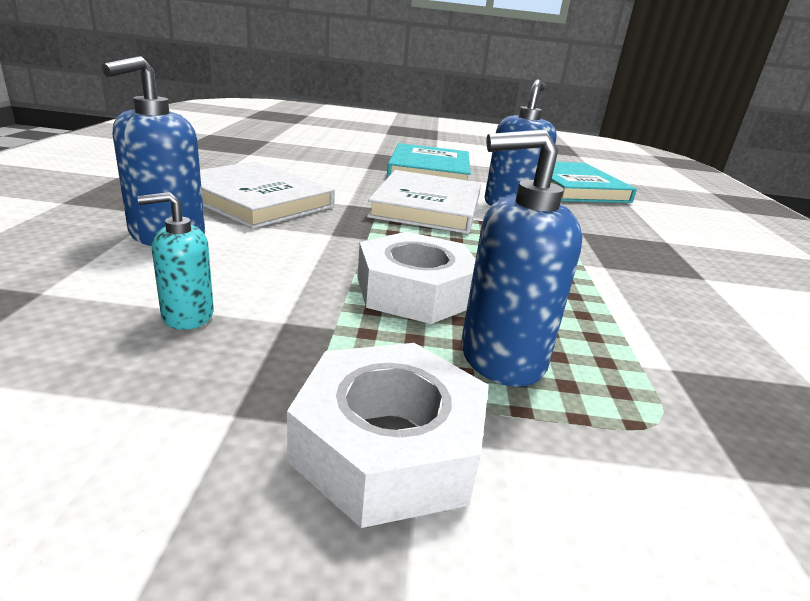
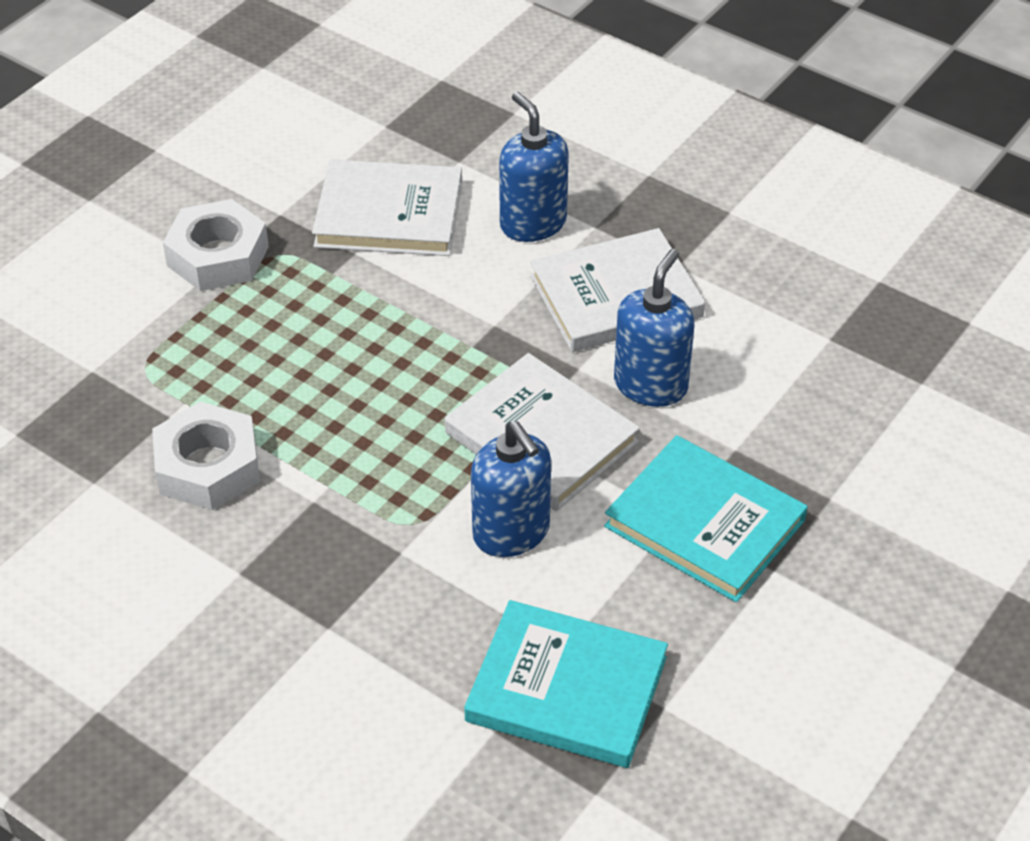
camera: 125 degrees right, 20 degrees up
(187, 316) = (389, 214): turquoise soap dispenser -> white book
(415, 291) = (353, 333): white nut -> white nut (208, 466)
(501, 357) = (245, 335): blue soap dispenser -> blue soap dispenser (650, 385)

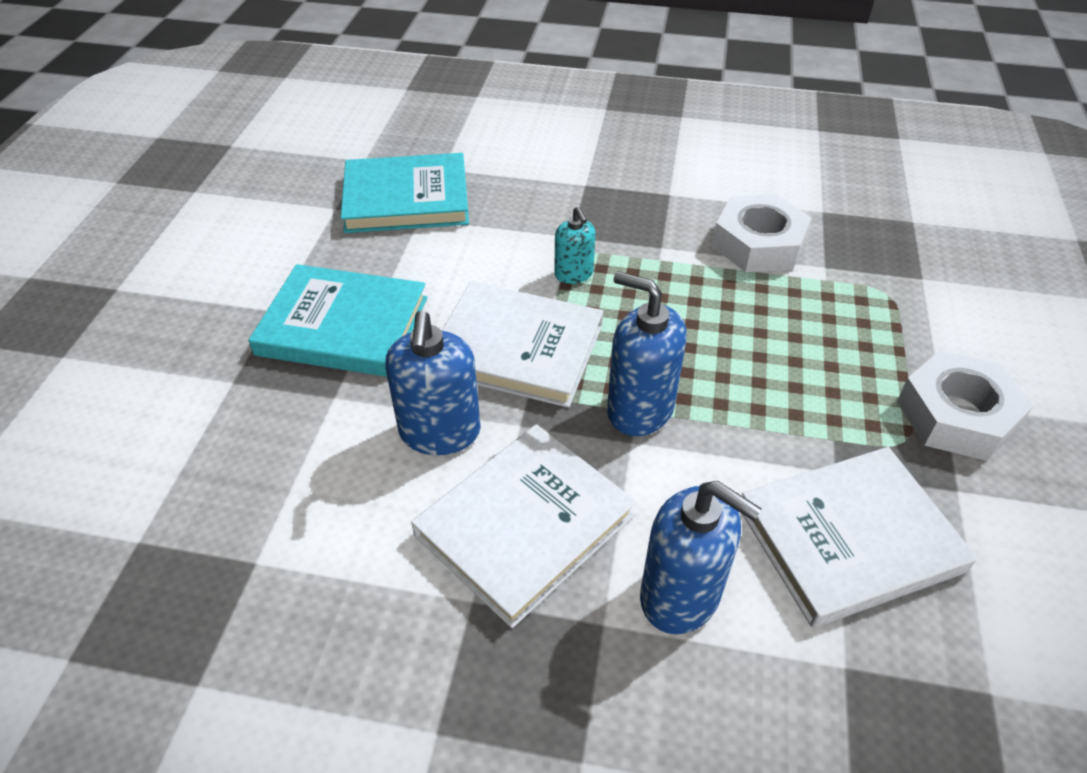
camera: 155 degrees right, 0 degrees up
(432, 500) = (574, 274): none -> turquoise soap dispenser
(511, 532) = (498, 272): blue soap dispenser -> blue soap dispenser (639, 409)

